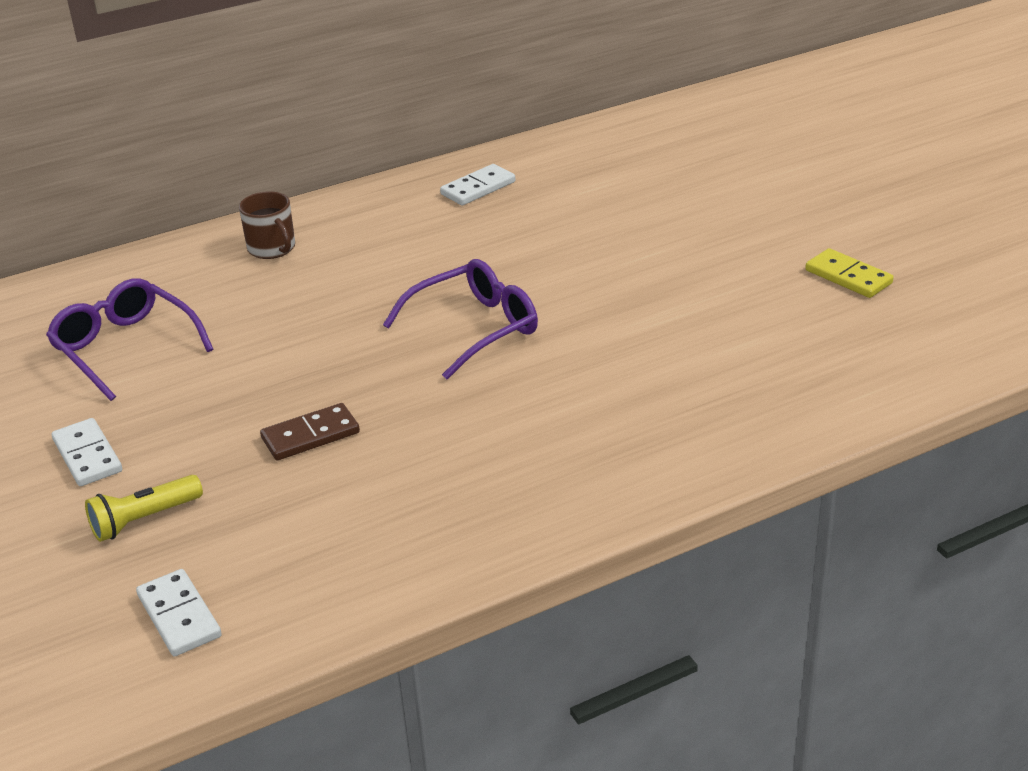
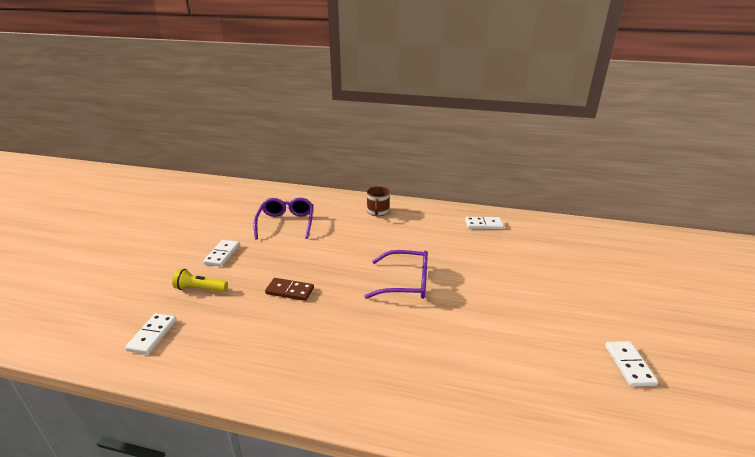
camera: 40 degrees right, 5 degrees down
(848, 277) = (629, 365): yellow domino -> white domino

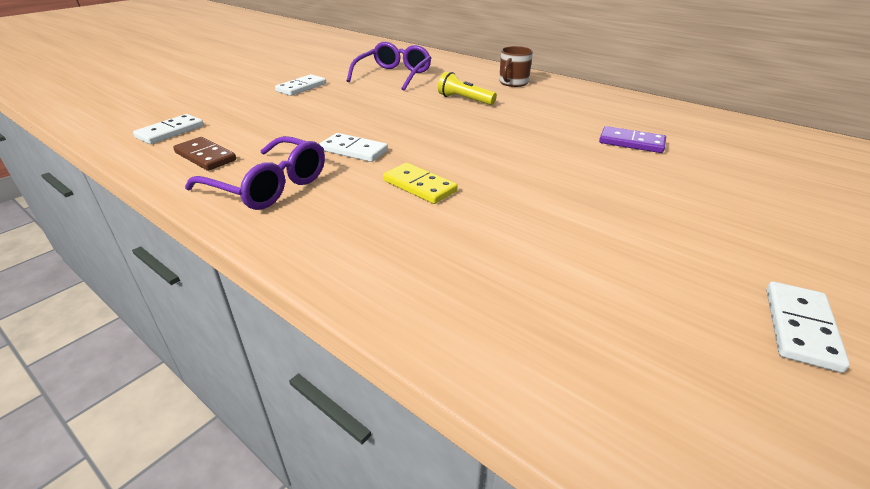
camera: 25 degrees right, 5 degrees up
(200, 289) = (252, 108): yellow flashlight -> yellow flashlight (464, 100)
(290, 291) = (340, 127): brown domino -> brown domino (205, 156)
(388, 330) = (419, 186): none -> yellow domino
(406, 283) = (488, 148): purple glasses -> purple glasses (269, 186)
(483, 225) = (656, 116): white domino -> white domino (354, 150)
(484, 253) = (631, 142): none -> purple domino

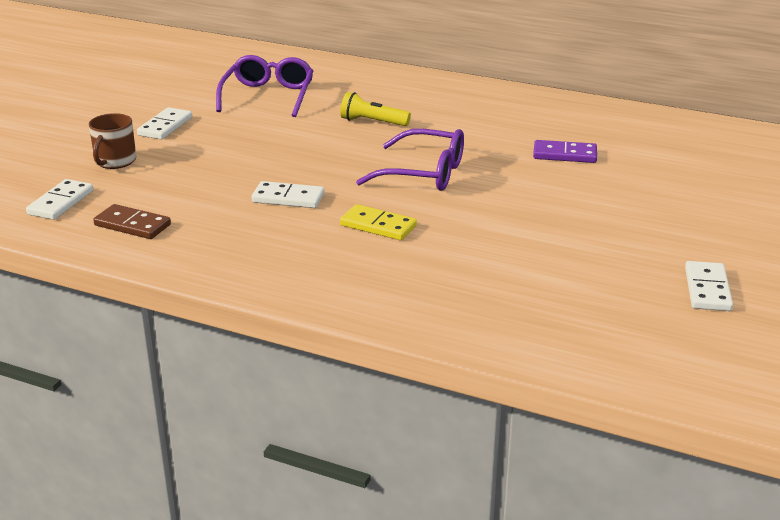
camera: 15 degrees left, 5 degrees down
(269, 186) = (230, 245): purple glasses -> purple glasses (424, 173)
(513, 83) = (417, 92): brown mug -> brown mug (115, 161)

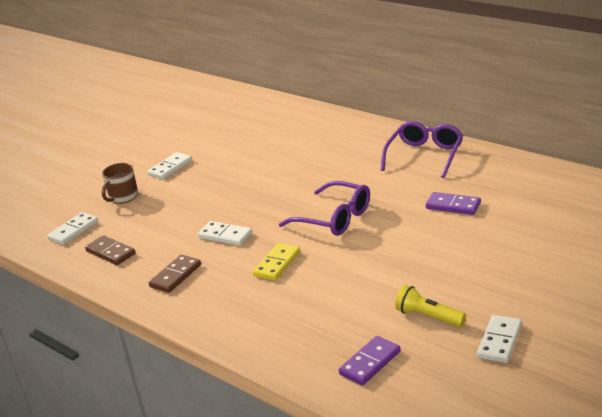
camera: 20 degrees right, 0 degrees up
(244, 246) = (175, 276): none -> brown domino
(268, 96) = (254, 142): purple glasses -> purple glasses (425, 155)
(372, 122) = (319, 169): yellow flashlight -> yellow flashlight (428, 317)
(378, 226) = (277, 264): yellow domino -> yellow domino turned 75 degrees clockwise
(565, 324) = (370, 363): none -> purple domino

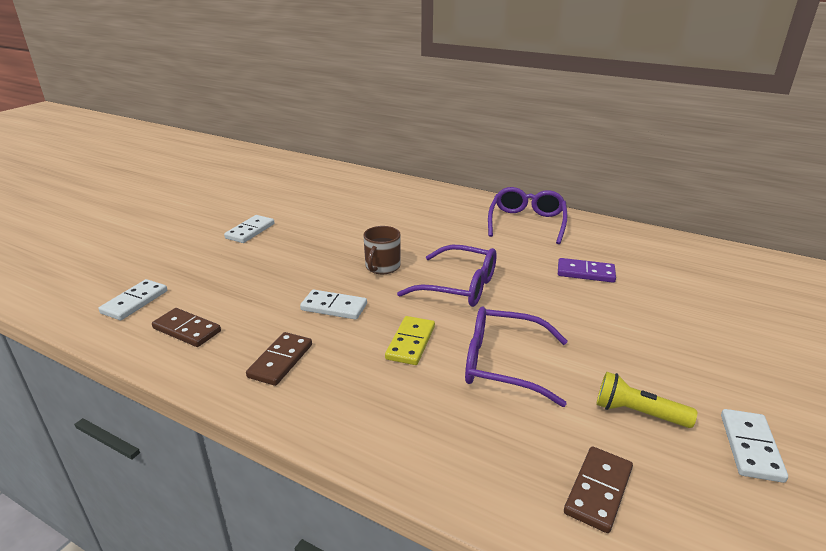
camera: 15 degrees left, 0 degrees up
(123, 197) = (197, 262): brown mug -> brown mug (382, 267)
(342, 281) = (502, 364): none -> purple glasses
(370, 363) = (598, 491): purple domino -> brown domino

